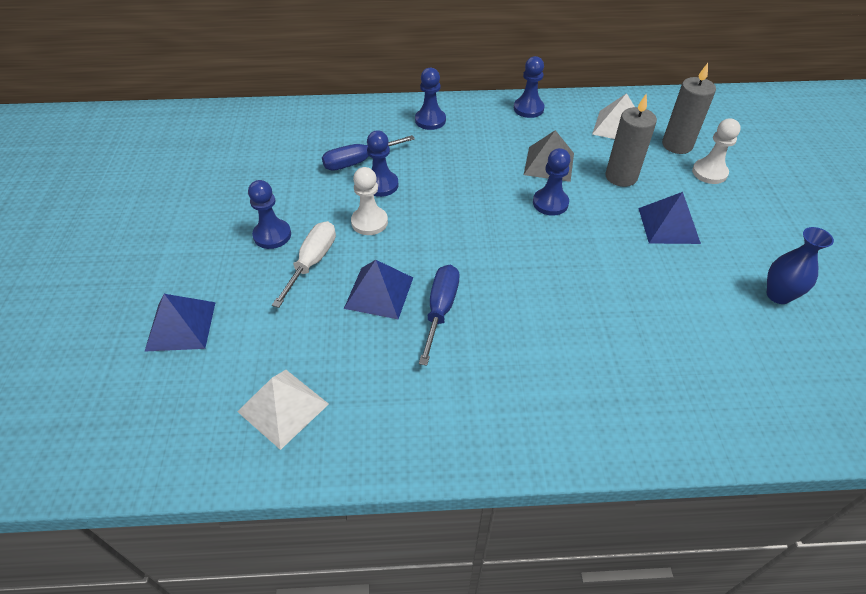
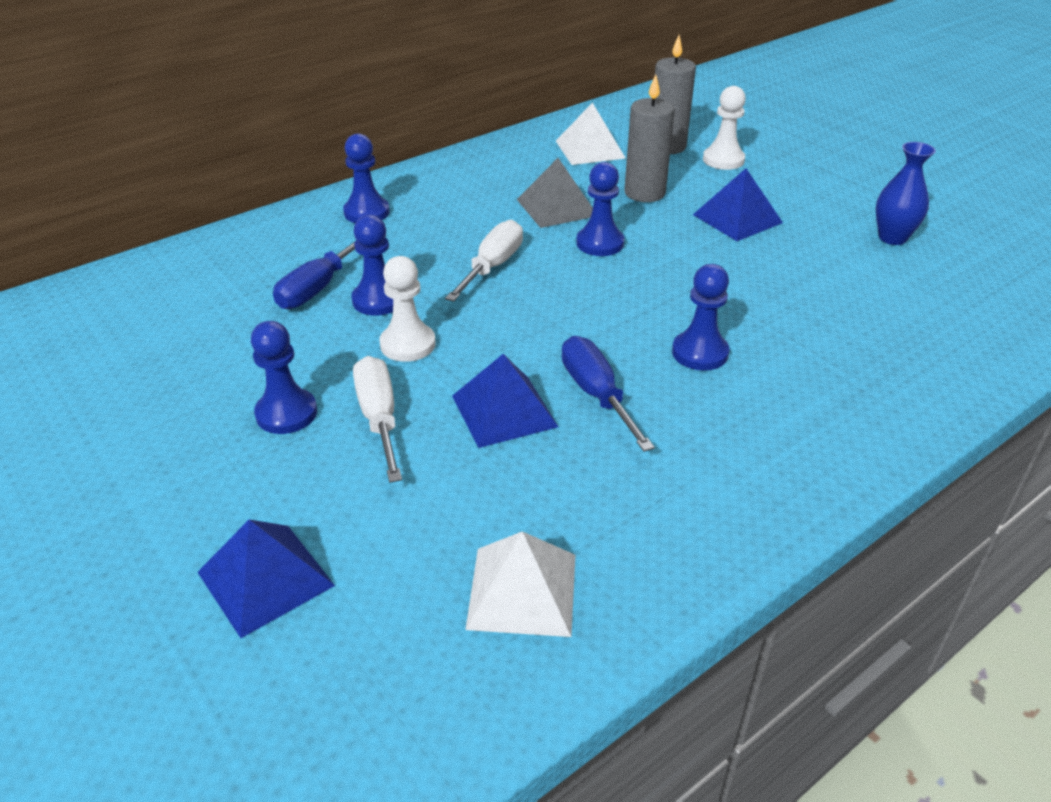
camera: 35 degrees left, 10 degrees down
(466, 191) = (492, 267): none -> white screwdriver
(528, 109) = (474, 163): blue pawn -> blue pawn (700, 353)

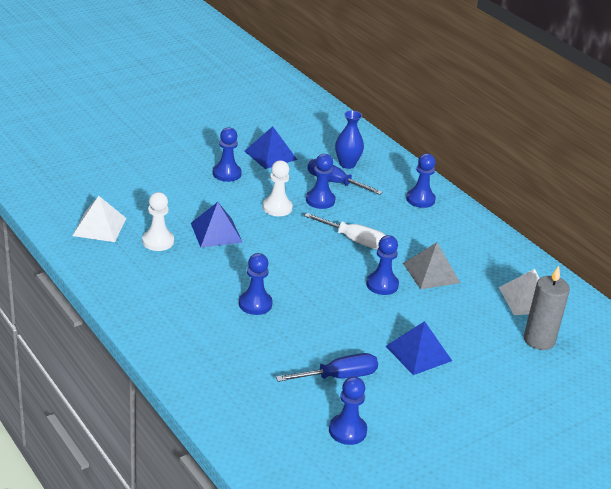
camera: 90 degrees right, 5 degrees down
(265, 578) = (126, 170): blue pyramid -> blue pyramid (270, 155)
(379, 418) = (218, 197): white screwdriver -> none
(596, 394) = (223, 262): blue screwdriver -> blue screwdriver (339, 377)
(644, 193) = (455, 315): grey candle -> none
(723, 160) = (518, 366): white pawn -> white pawn (158, 241)
(892, 238) = (390, 428): blue vase -> blue vase (347, 164)
(922, 266) = (347, 431): none -> blue pawn

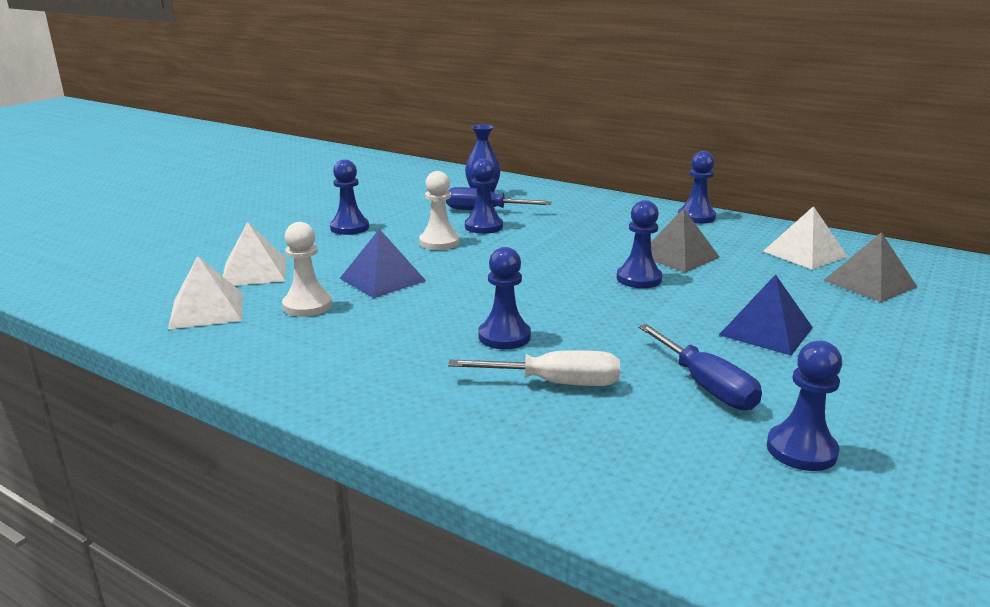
camera: 20 degrees left, 10 degrees down
(142, 200) = (254, 271): none -> white pyramid
(270, 155) = (389, 205): blue pyramid -> none
(339, 377) = (705, 386): blue screwdriver -> blue screwdriver turned 105 degrees clockwise
(354, 240) = (560, 249): white screwdriver -> white screwdriver (555, 383)
(420, 199) = (591, 205): blue pawn -> blue pawn (696, 217)
(539, 340) = (869, 283): grey candle -> grey pyramid

